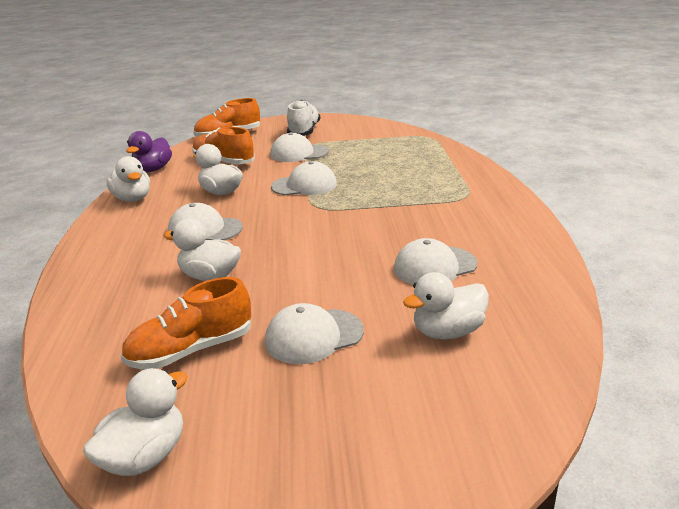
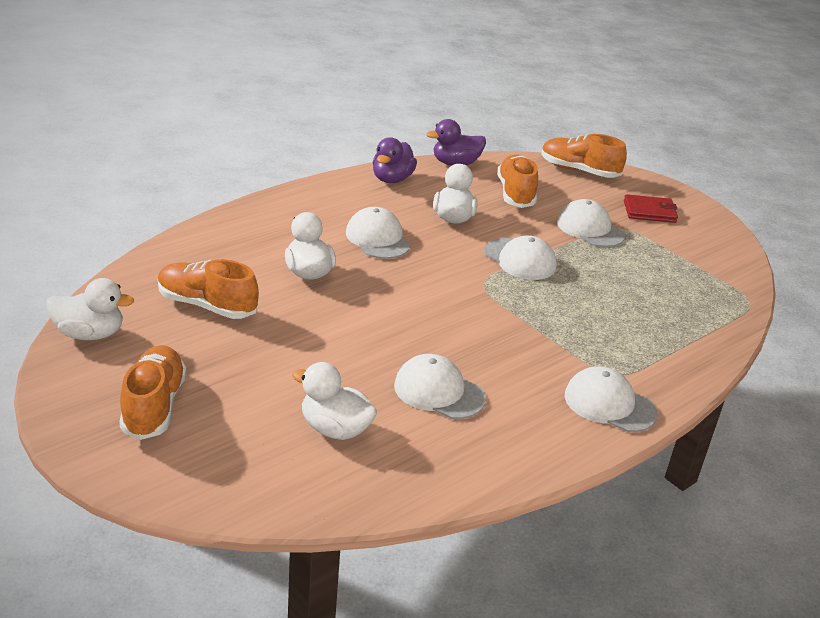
camera: 50 degrees right, 5 degrees up
(133, 199) = (392, 179): white duck -> purple duck
(304, 131) = (649, 211): white shoe -> red wallet
(314, 336) = (270, 357): white cap -> white cap (609, 404)
(325, 440) = (154, 406): none -> orange shoe

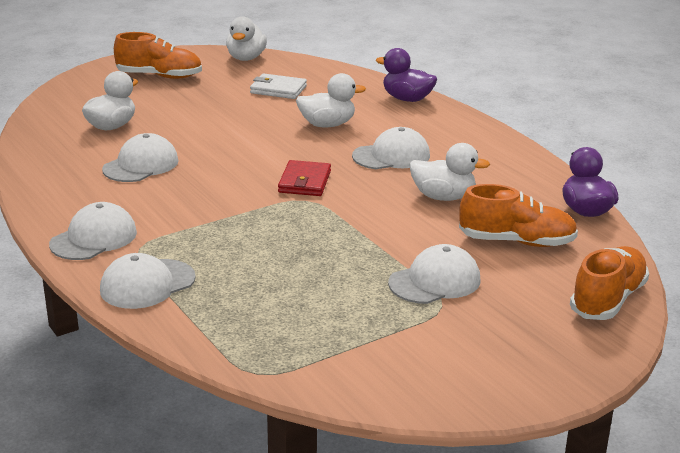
camera: 100 degrees right, 5 degrees down
(206, 305) = (278, 89): orange shoe -> white wallet
(392, 179) = (526, 171): purple duck -> purple duck (407, 99)
(520, 259) = (356, 225): white cap -> white cap (147, 284)
(649, 211) = (496, 339): red wallet -> red wallet (305, 182)

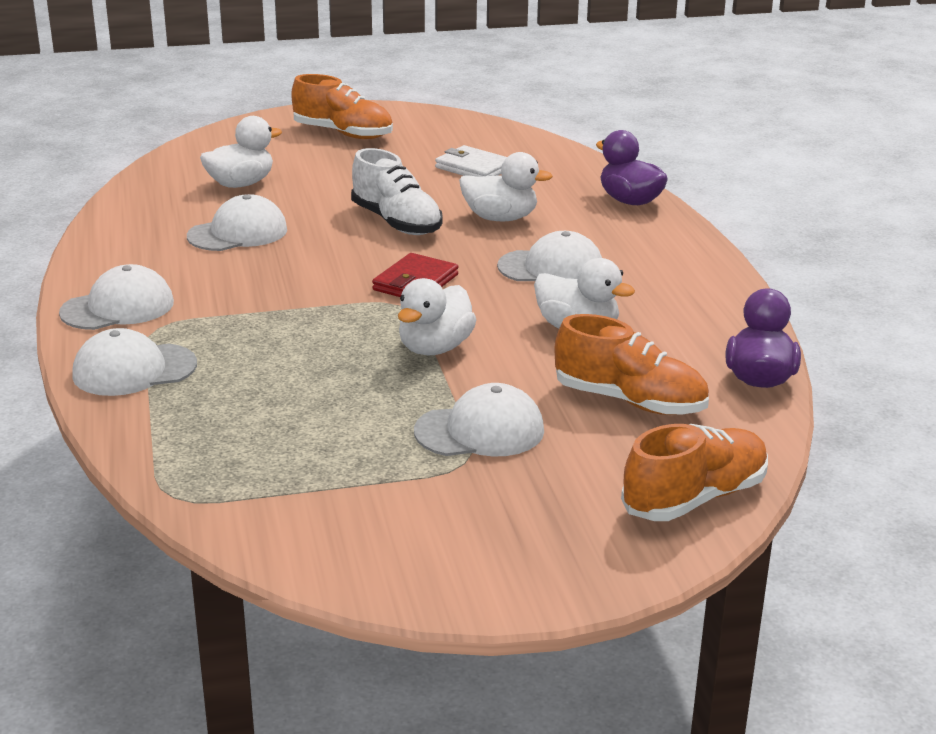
camera: 20 degrees right, 0 degrees up
(246, 58) = (464, 125): white duck -> white duck (435, 348)
(255, 139) = (396, 223): none -> white shoe

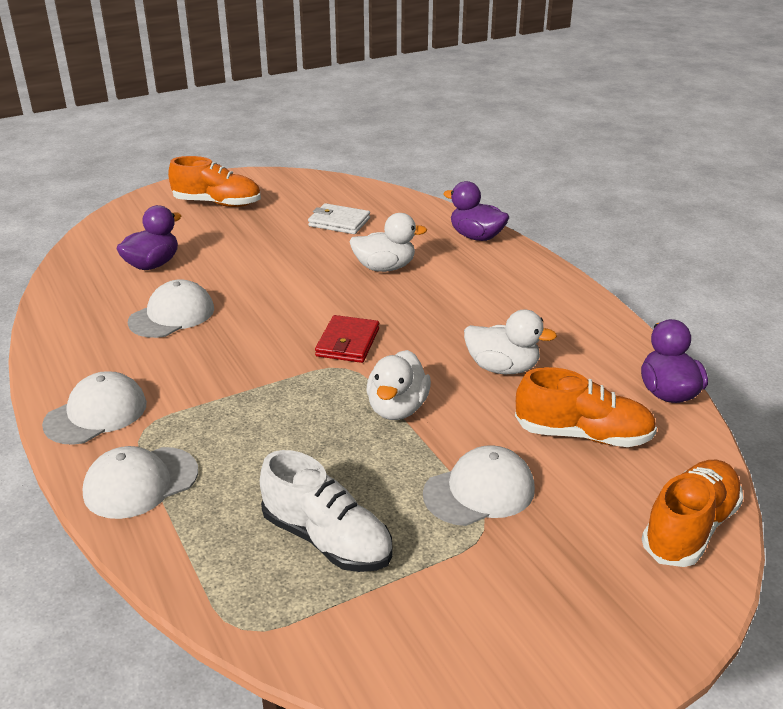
camera: 15 degrees left, 5 degrees up
(241, 184) = (152, 264): white duck -> purple duck
(396, 223) = (303, 284): white shoe -> white shoe (327, 539)
(551, 268) = (450, 310): white cap -> none

